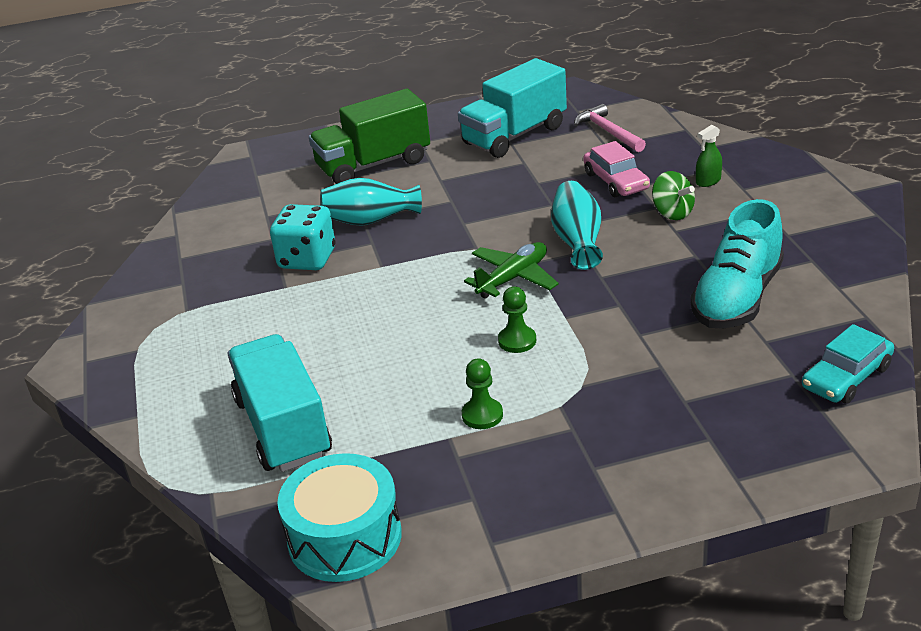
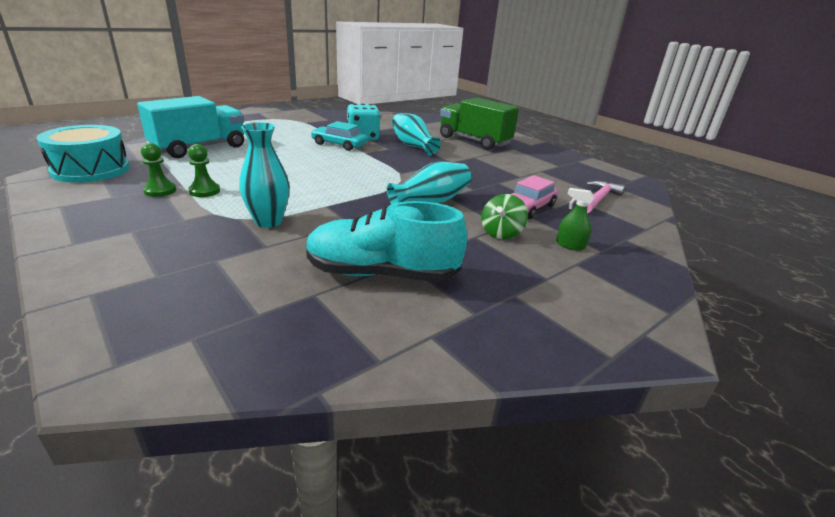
camera: 60 degrees right, 5 degrees down
(513, 278) = (369, 186): green plane -> none
(514, 135) = (553, 171): turquoise truck -> none
(517, 341) = (292, 193): green pawn -> green pawn (160, 191)
(598, 363) = (268, 221): none -> turquoise vase
(846, 377) = (254, 352): turquoise car -> turquoise car (339, 144)

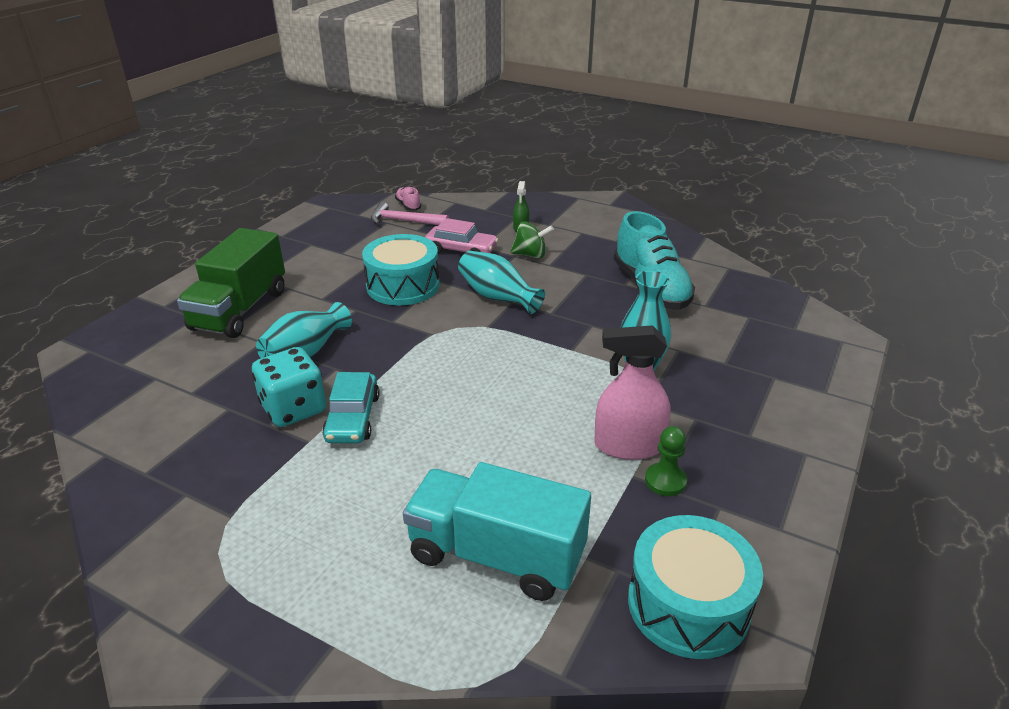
camera: 110 degrees left, 5 degrees up
(204, 191) = (628, 446): green pawn -> pink spray bottle
(475, 178) = (403, 286): none -> turquoise drum
(635, 207) = (408, 206): none -> pink shoe

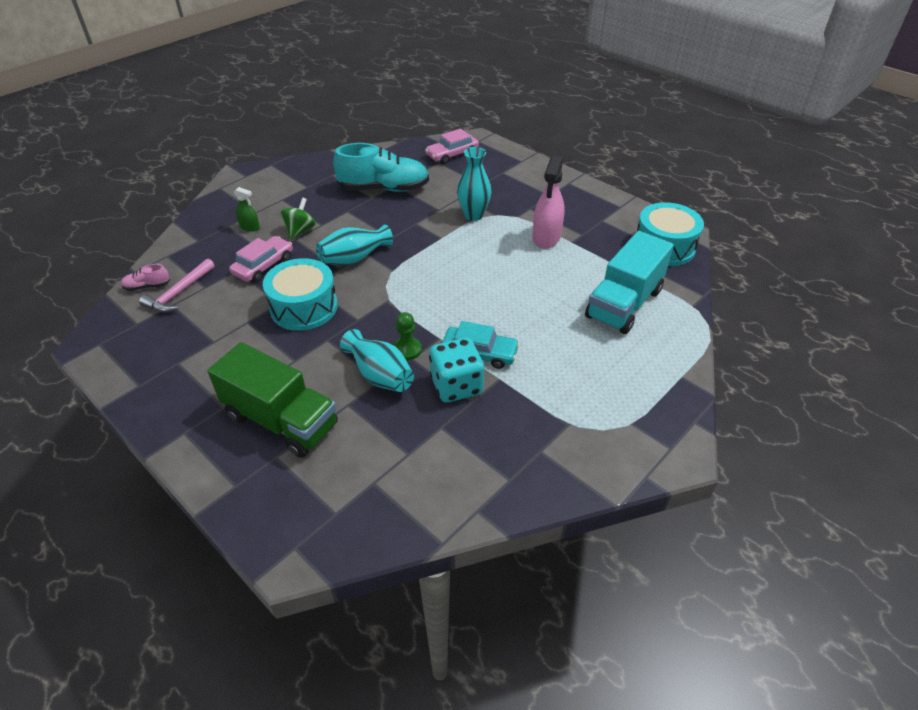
camera: 75 degrees left, 10 degrees up
(665, 481) = (578, 232): green pawn -> green pawn (407, 350)
(780, 324) = (452, 154): none -> pink car

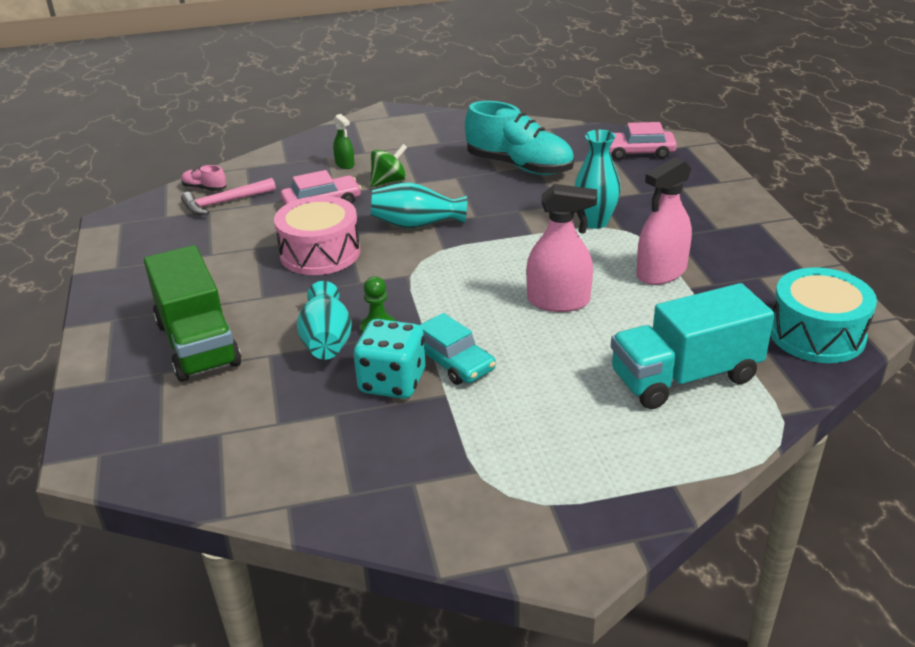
camera: 35 degrees right, 10 degrees down
(304, 307) = (320, 253): turquoise drum -> pink drum
(505, 281) = (558, 301): none -> pink spray bottle

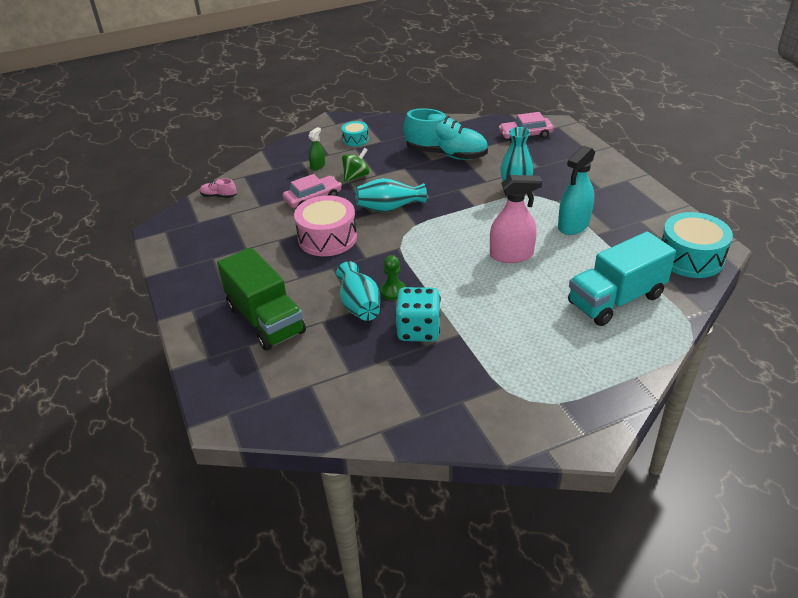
camera: 10 degrees left, 5 degrees up
(224, 202) = (239, 206): pink hammer -> none
(345, 164) = (318, 166): green spray bottle -> green spray bottle turned 105 degrees counterclockwise
(406, 137) = (355, 140): none -> turquoise drum
(451, 361) = (453, 309): turquoise car -> none
(661, 272) = (573, 225): pink spray bottle -> turquoise spray bottle

